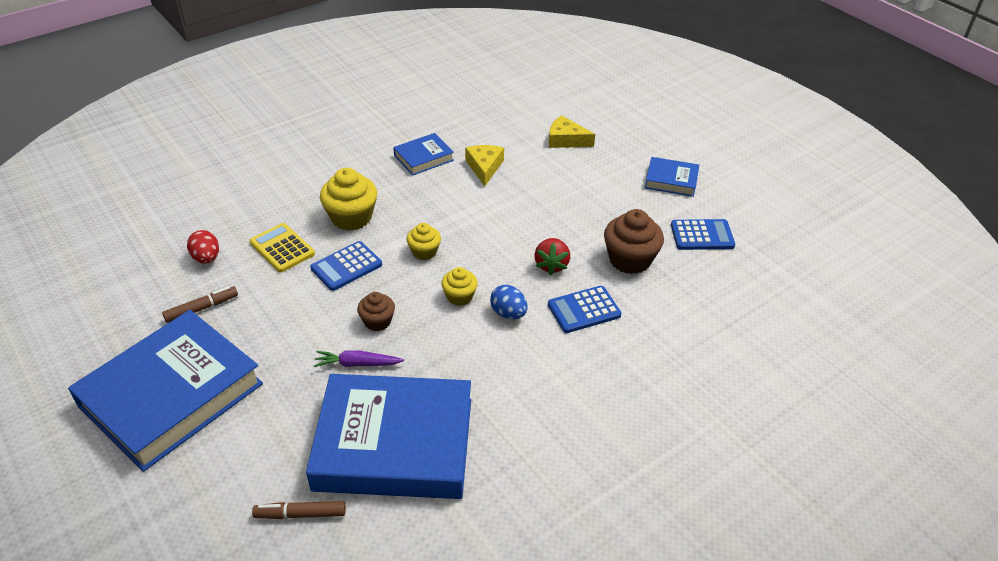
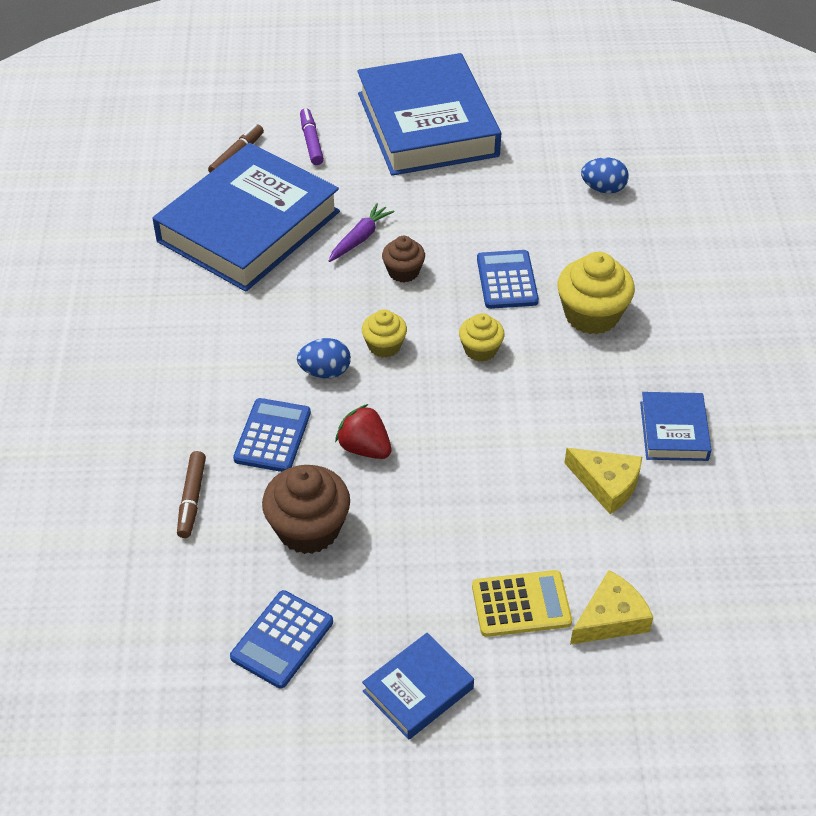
camera: 125 degrees right, 5 degrees up
(201, 308) = (526, 167): brown marker -> brown marker (192, 499)
(206, 258) = (603, 189): red egg -> blue egg
(245, 466) = (311, 142): none -> purple marker
(282, 248) = (577, 244): yellow calculator -> yellow calculator (521, 604)

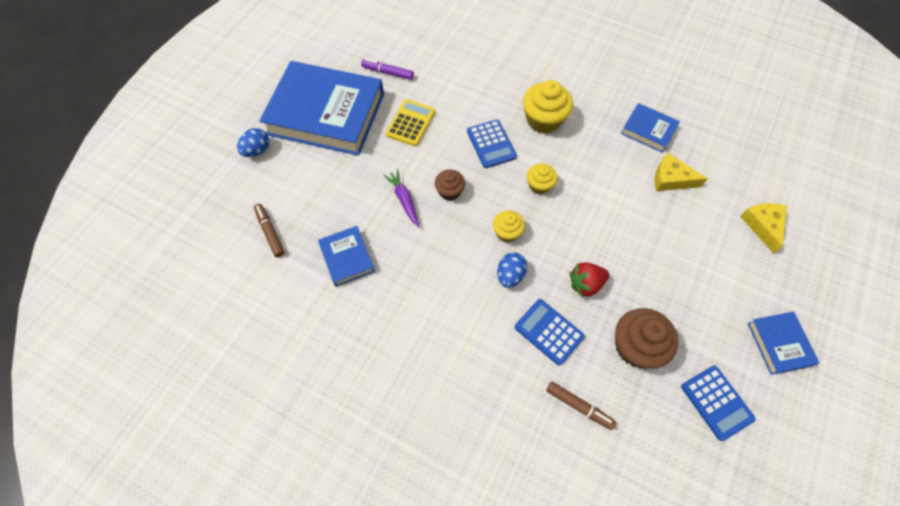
camera: 60 degrees left, 15 degrees up
(248, 226) = (347, 258): blue book -> blue book, size x0.45
(311, 142) = (291, 183): purple marker -> purple marker (388, 73)
(507, 280) = (491, 144): blue calculator -> blue calculator turned 135 degrees counterclockwise
(521, 604) = (738, 262): yellow calculator -> yellow calculator (411, 123)
(603, 189) = (447, 62): blue egg -> blue egg (257, 150)
(607, 484) = (671, 179): yellow cheese -> yellow cheese turned 135 degrees counterclockwise

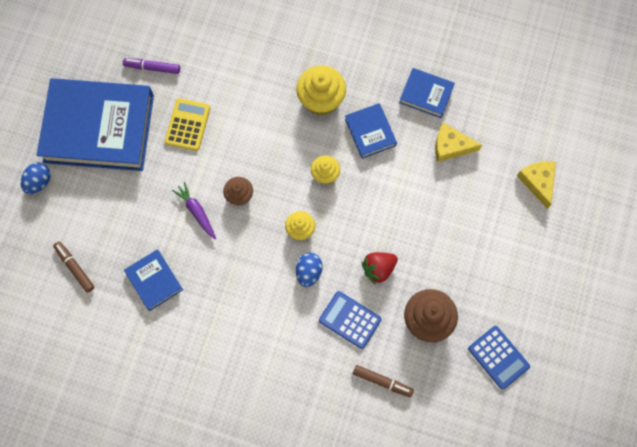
camera: 10 degrees left, 10 degrees up
(491, 144) = (272, 136): blue calculator -> none
(779, 344) = (551, 296): blue book -> blue book (370, 132)

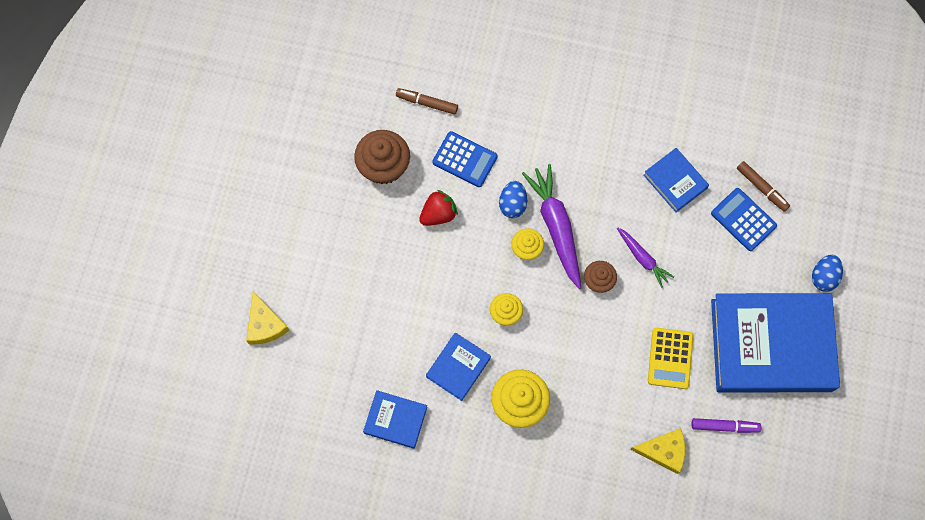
camera: 175 degrees right, 0 degrees up
(271, 247) = (556, 227): none -> purple carrot
(370, 132) = (458, 367): blue book -> blue book turned 60 degrees clockwise
(451, 146) = (364, 358): yellow cheese -> yellow cheese (663, 451)
(498, 357) = (310, 135): blue calculator -> blue calculator (743, 219)

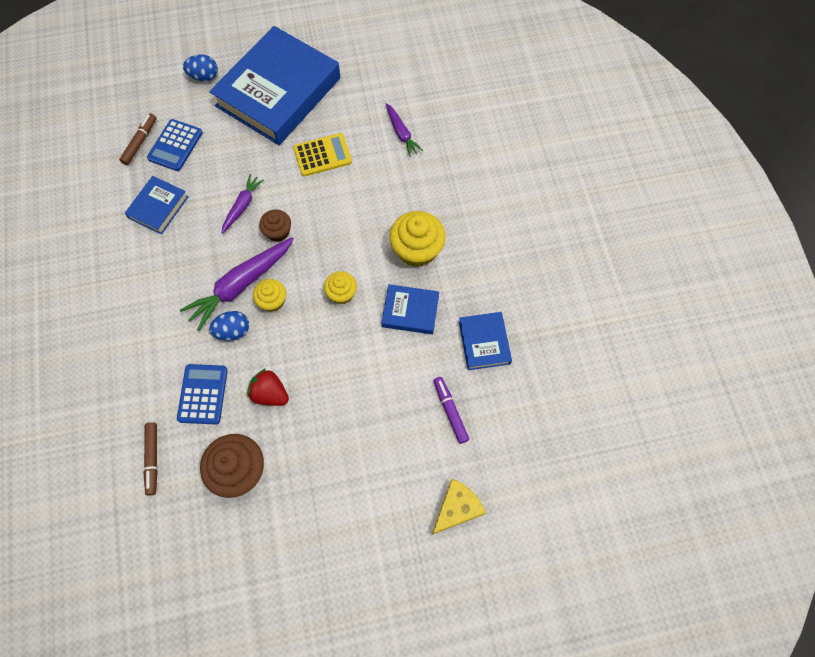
camera: 115 degrees left, 5 degrees down
(663, 451) = (401, 133): yellow cheese -> purple carrot
(724, 426) = (360, 101): purple marker -> purple marker (450, 411)
(771, 345) = (278, 92): blue book -> blue book turned 60 degrees clockwise

